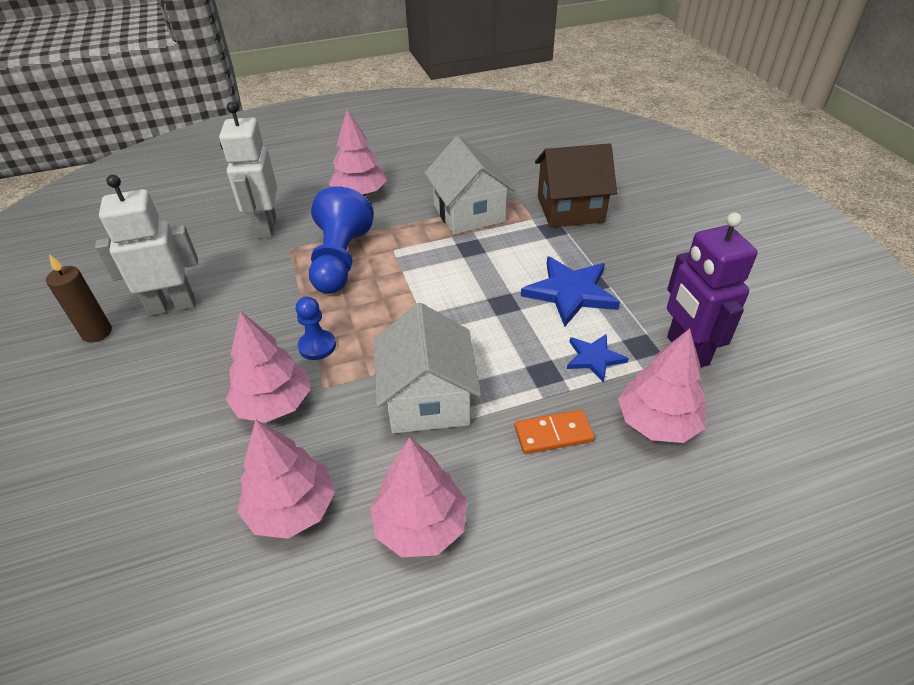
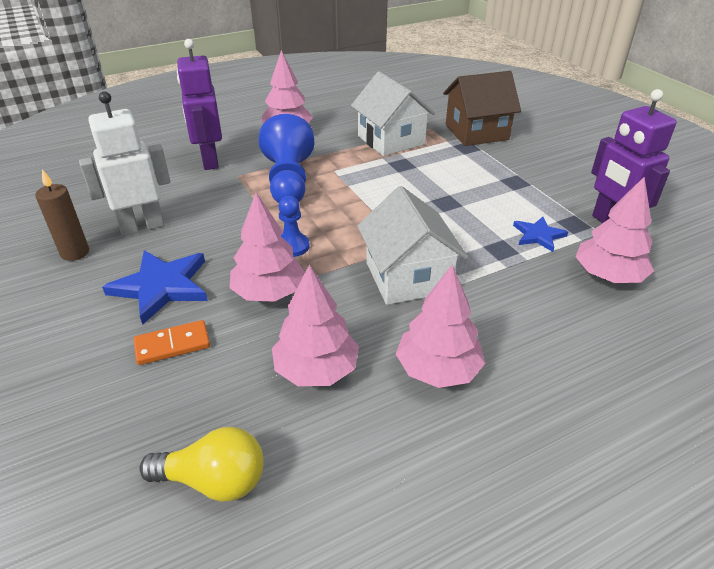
camera: 10 degrees left, 5 degrees down
(146, 631) = (214, 481): none -> yellow light bulb
(266, 227) = (209, 161): white robot -> purple robot
(553, 434) = (526, 292): orange domino -> orange domino (172, 345)
(570, 292) = (500, 191): blue star -> blue star (161, 286)

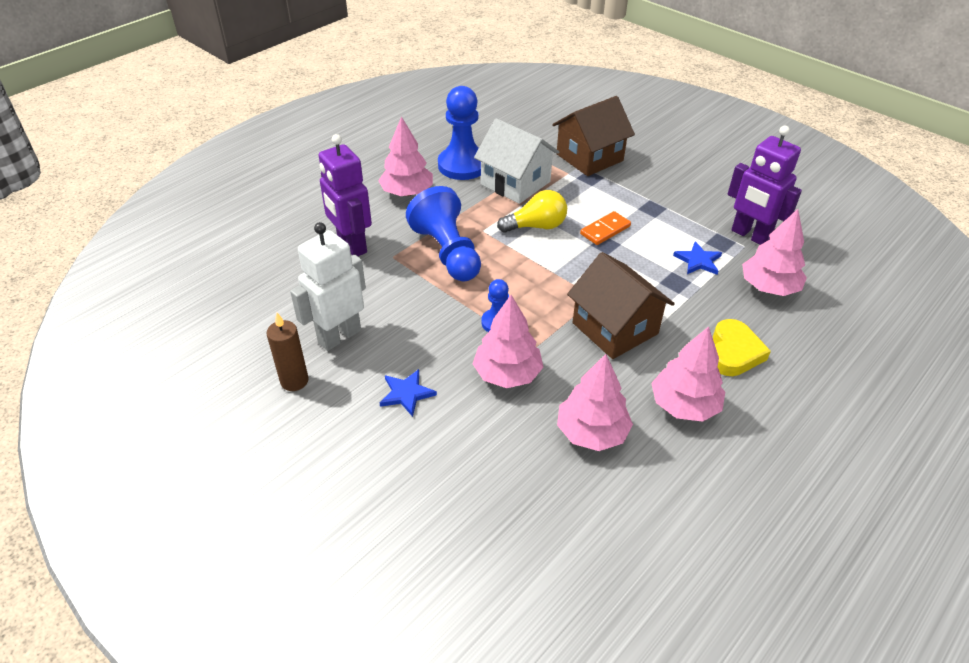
camera: 20 degrees left, 5 degrees up
(161, 286) = (406, 393): blue star -> blue star, size x0.58
(172, 345) = (458, 445): orange domino -> orange domino (605, 230)
(214, 481) = (572, 544): yellow light bulb -> yellow light bulb (536, 226)
(352, 120) = (462, 165): none -> blue pawn
(408, 277) = (615, 328): white house -> brown house
(529, 330) = (734, 352): none -> yellow heart

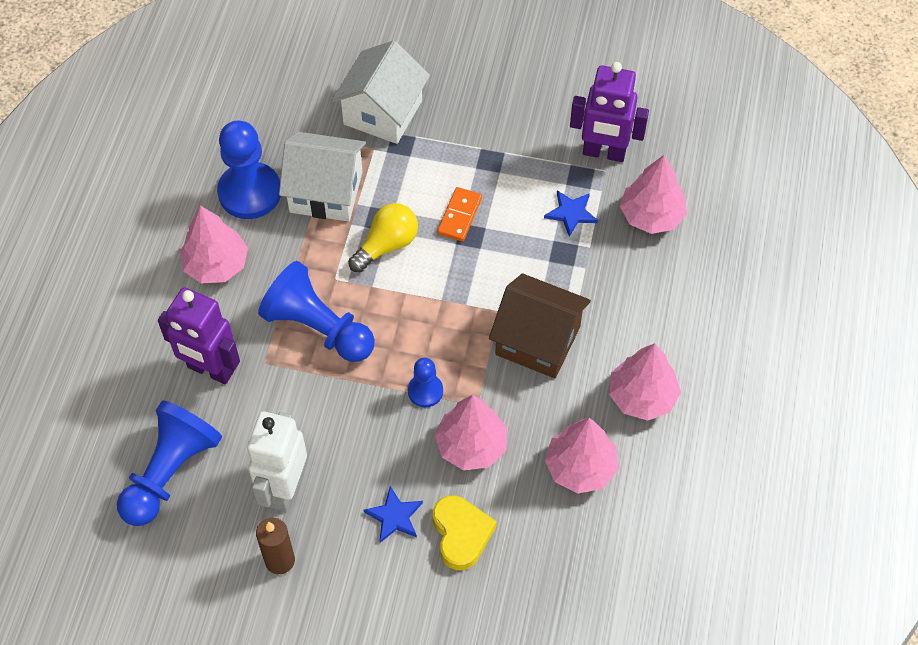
camera: 30 degrees left, 15 degrees up
(270, 291) = (170, 472): none -> blue pawn
(589, 157) = (383, 112): brown house -> white house
(734, 352) = (656, 314): yellow heart -> yellow heart (461, 534)

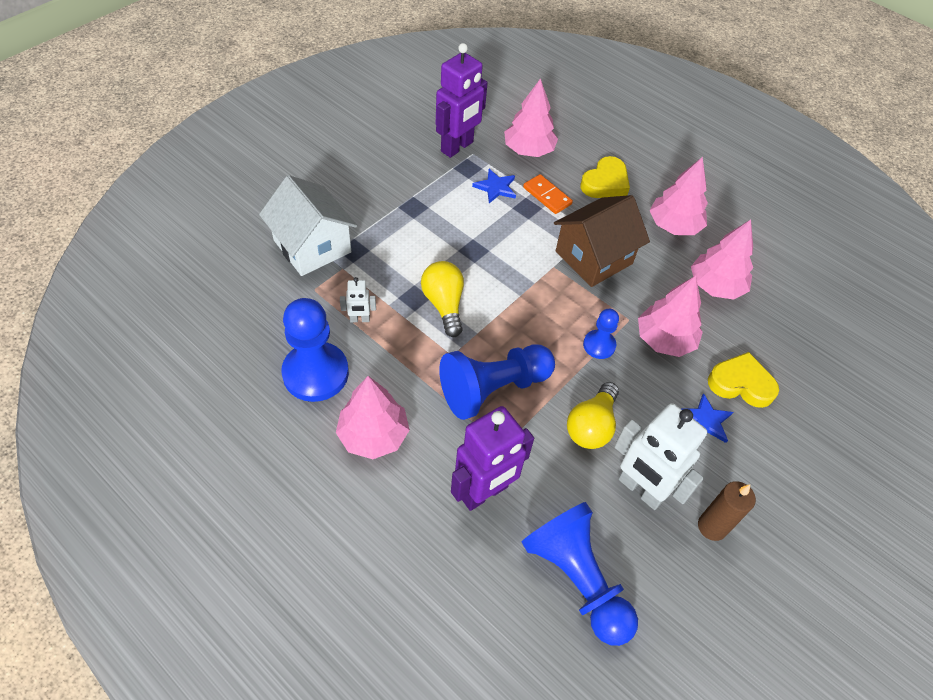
camera: 65 degrees left, 5 degrees down
(326, 192) = (359, 319): white house -> white robot
(327, 422) = (591, 426): none -> yellow light bulb
(459, 216) = (450, 248): orange domino -> orange domino (547, 196)
(658, 306) = (605, 183): none -> yellow heart

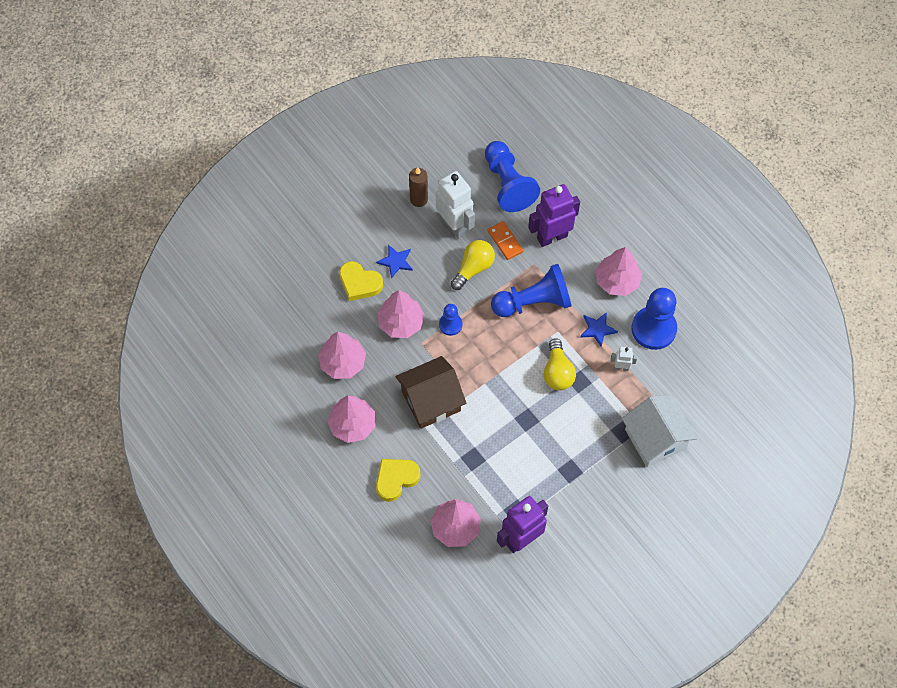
camera: 165 degrees left, 10 degrees up
(495, 187) = (495, 485): blue star -> blue star (597, 329)
(547, 196) = (452, 470): orange domino -> orange domino (505, 241)

